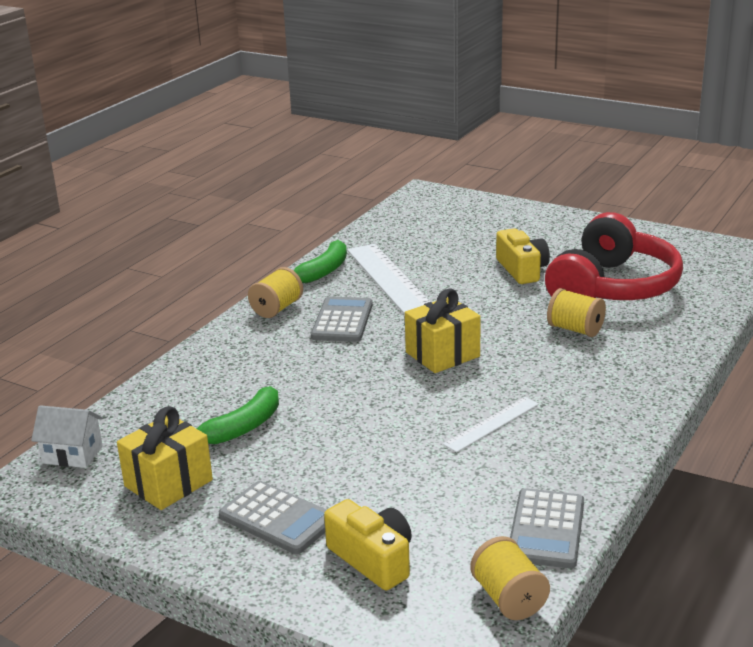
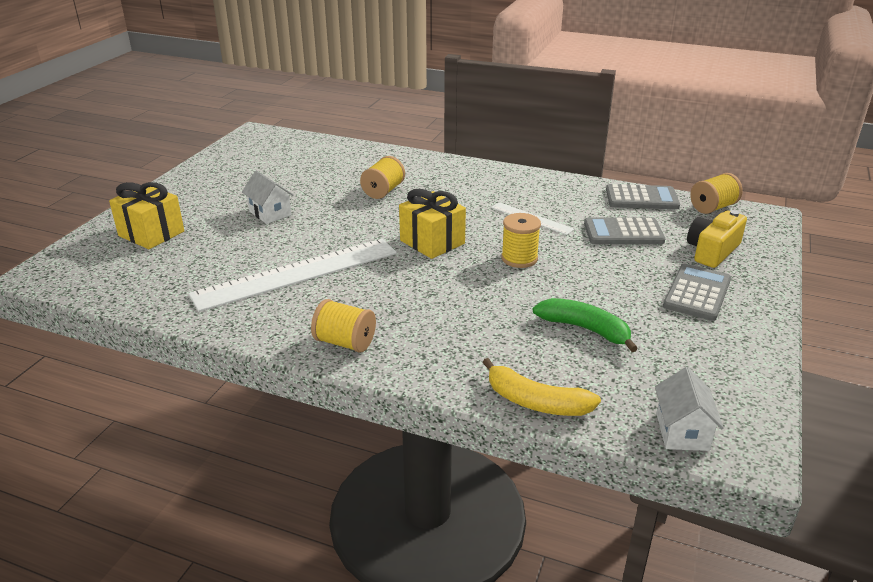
camera: 100 degrees left, 5 degrees up
(152, 388) = (536, 402): none -> yellow banana
(168, 483) = (688, 356): yellow gift -> yellow gift (151, 233)
(323, 271) = (251, 322): green banana -> none
(342, 321) = (372, 297): grey calculator -> grey calculator (623, 232)
(392, 405) = (519, 258): none -> yellow spool
(522, 270) = (270, 213): yellow camera -> white house
(612, 287) = (310, 178): red headphones -> none

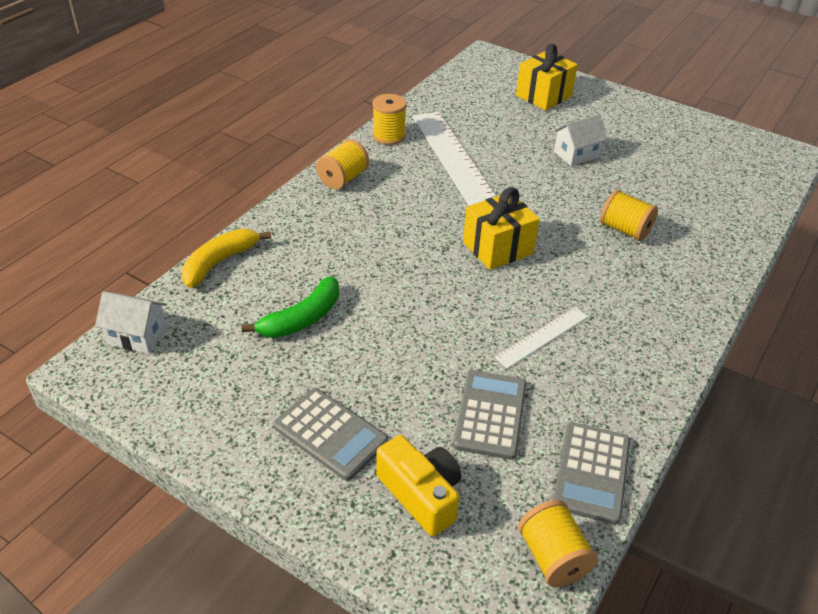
camera: 100 degrees right, 10 degrees up
(519, 258) = (448, 304): yellow spool -> yellow spool (389, 136)

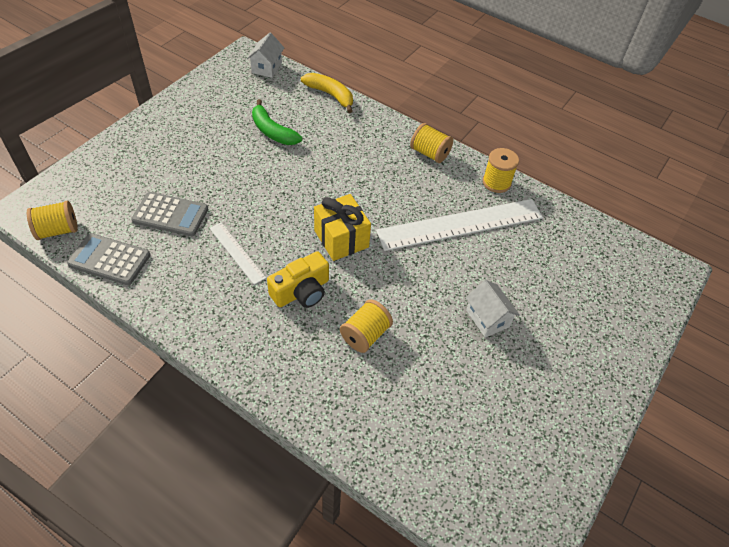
camera: 90 degrees right, 10 degrees up
(330, 434) = (174, 143): grey calculator -> none
(421, 494) = (120, 178): yellow camera -> yellow camera (301, 291)
(543, 96) = (598, 308): yellow gift -> none

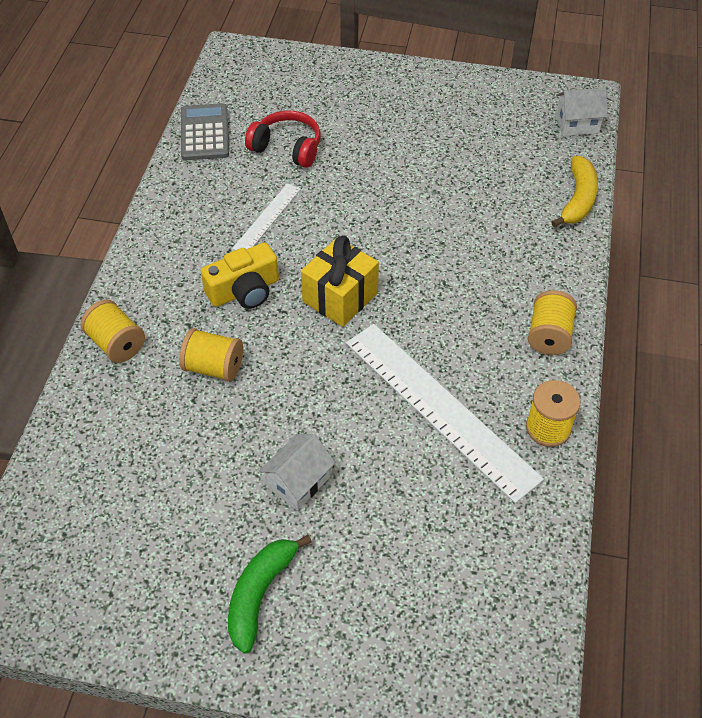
camera: 70 degrees right, 0 degrees up
(58, 230) = (219, 84): yellow spool -> yellow spool (116, 344)
(170, 215) = (287, 148): grey calculator -> red headphones
(273, 131) = (469, 174): green banana -> green banana (260, 594)
(301, 291) = (244, 291): yellow camera -> yellow camera turned 60 degrees counterclockwise

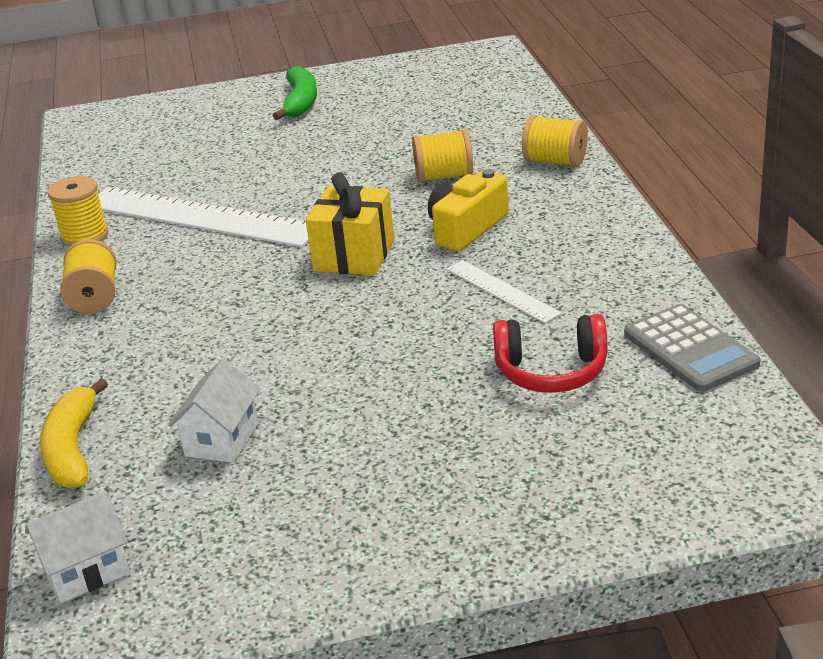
camera: 160 degrees right, 20 degrees down
(267, 218) = (502, 291): white ruler -> white ruler turned 45 degrees counterclockwise
(298, 482) = (308, 147): white house -> white house (221, 439)

